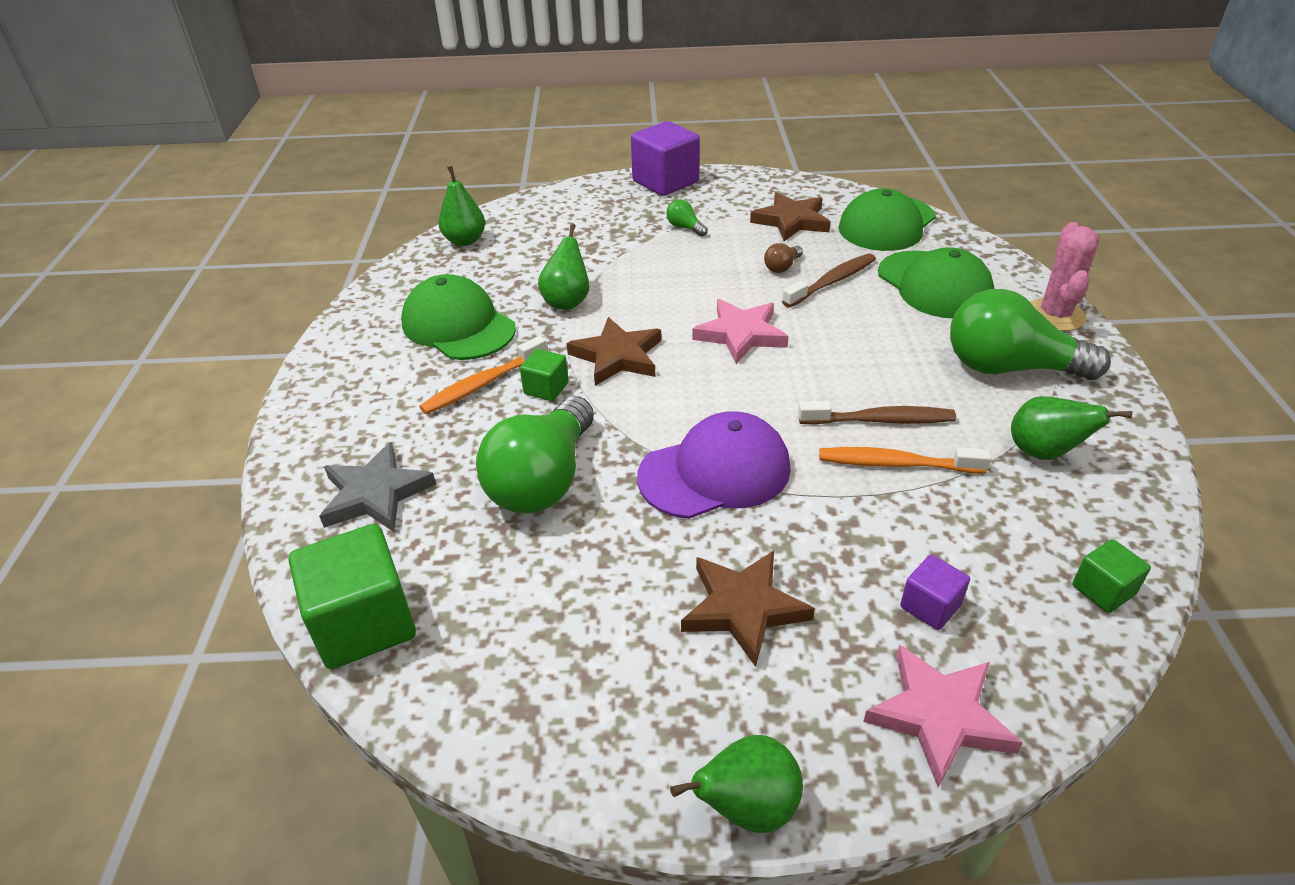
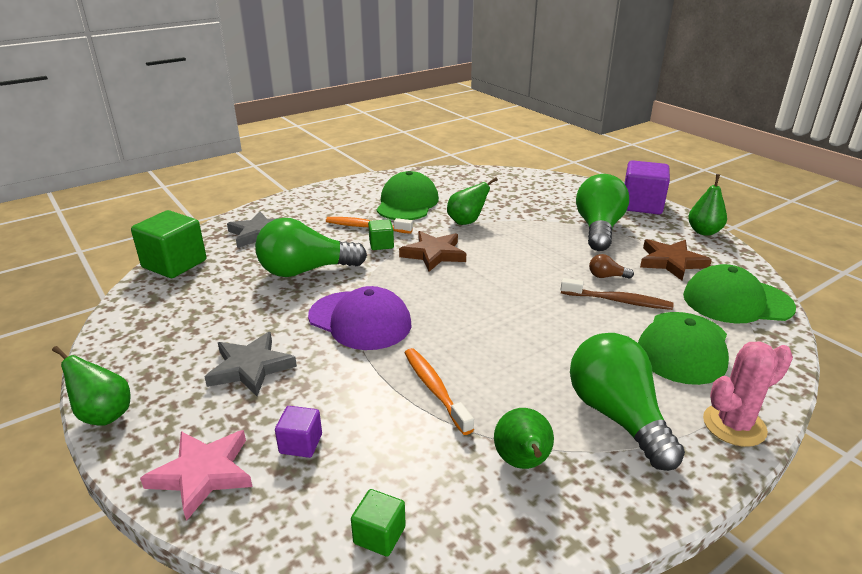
camera: 55 degrees right, 10 degrees down
(465, 241) = (484, 176): green pear -> green pear (704, 232)
(685, 228) = (598, 229): green light bulb -> green light bulb, size x2.45
(741, 334) = (507, 286): pink star -> none
(743, 608) = (250, 367): brown star -> grey star
(880, 420) = (476, 369): brown toothbrush -> none

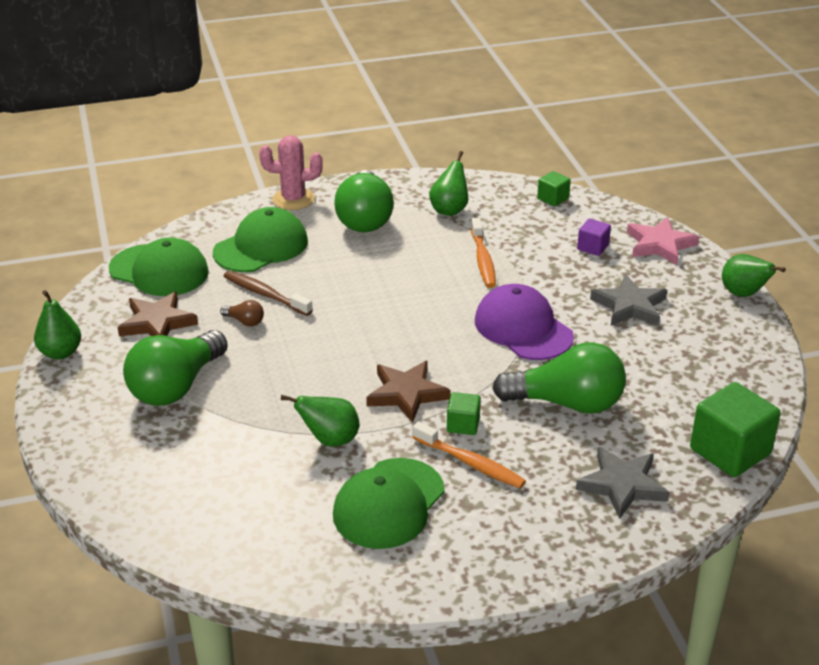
camera: 160 degrees left, 5 degrees up
(641, 205) = (68, 415): purple cube -> none

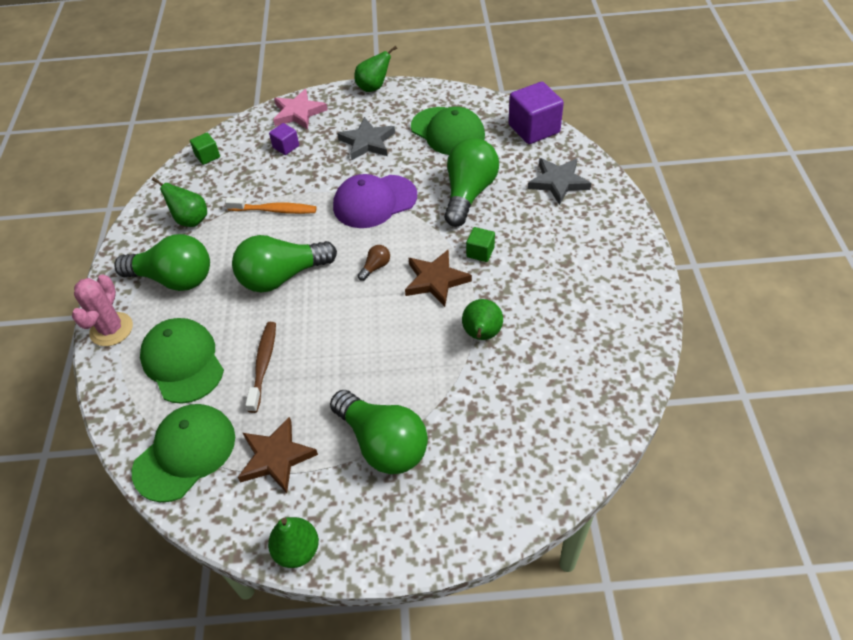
camera: 75 degrees left, 15 degrees up
(245, 321) = (300, 383): brown light bulb -> brown light bulb (375, 267)
(265, 294) = (263, 364): brown toothbrush -> brown toothbrush turned 135 degrees clockwise
(384, 283) = (282, 277): none -> green light bulb
(389, 504) = (561, 306): green cap -> green cap (448, 131)
(471, 463) = (524, 254): orange toothbrush -> none
(730, 451) = (534, 129): green cube -> purple cube

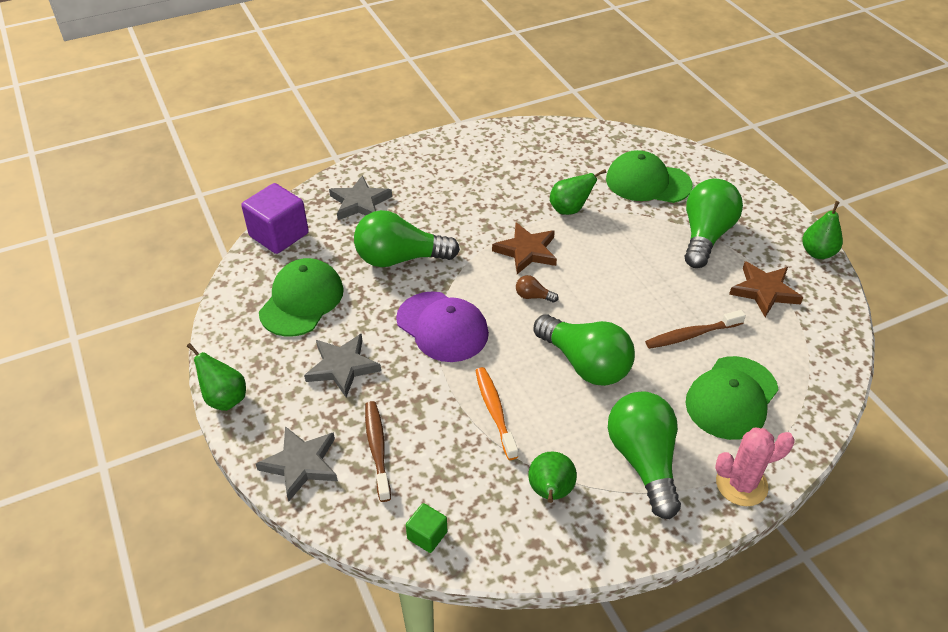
camera: 115 degrees left, 5 degrees down
(185, 453) = (808, 350): green cap -> green cap (648, 182)
(286, 147) = (377, 448): purple cube -> brown toothbrush
(298, 113) = (301, 464): pink star -> grey star
(480, 252) = (477, 232): green cube -> none

